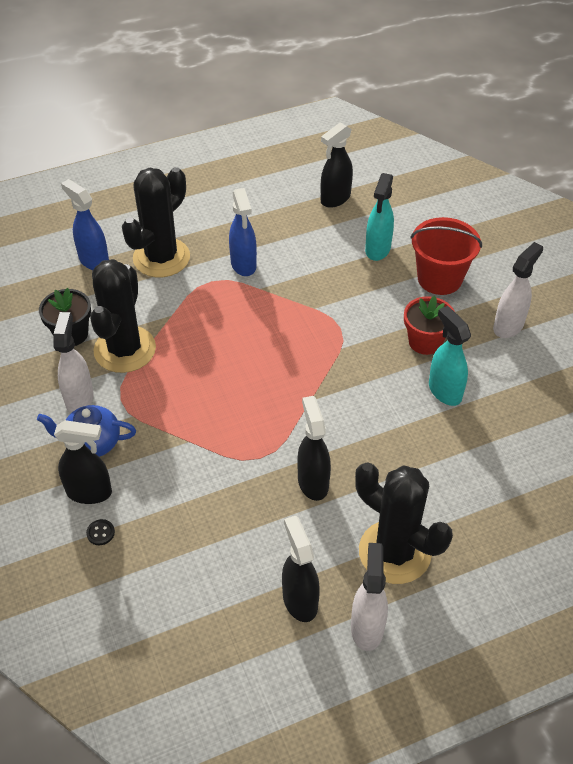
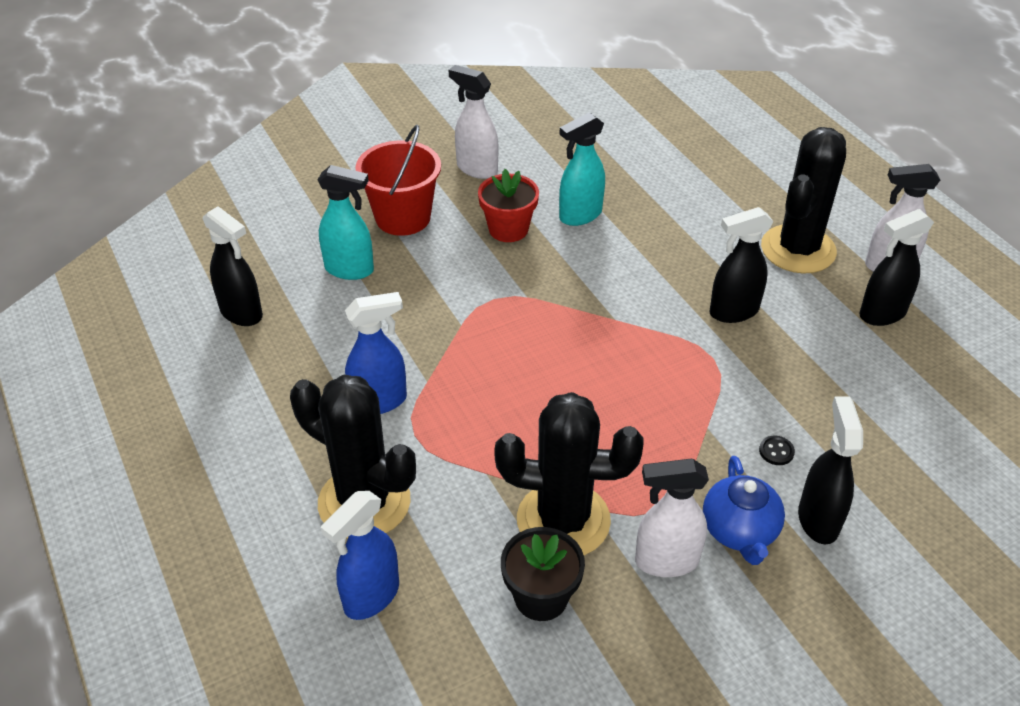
camera: 95 degrees left, 5 degrees down
(100, 533) = (872, 497): black button -> black button (776, 451)

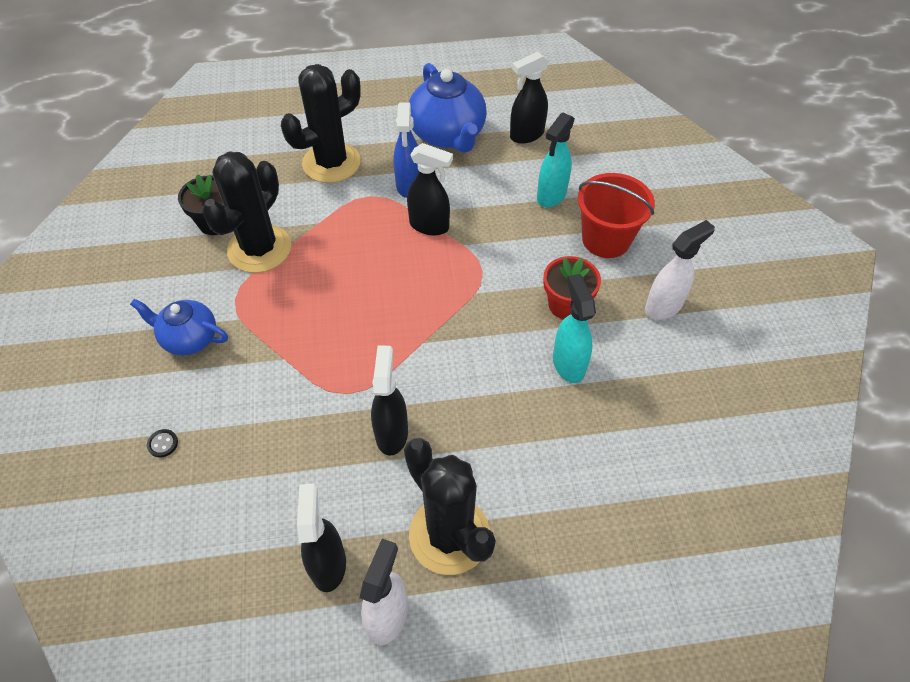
camera: 110 degrees right, 10 degrees up
(263, 389) = (448, 135): none -> blue teapot
(371, 597) = (266, 153): blue spray bottle -> none
(665, 561) = (196, 289): white spray bottle -> none
(776, 451) = (235, 393): black button -> black button (163, 444)
(818, 519) = (166, 390): black spray bottle -> black spray bottle (429, 226)

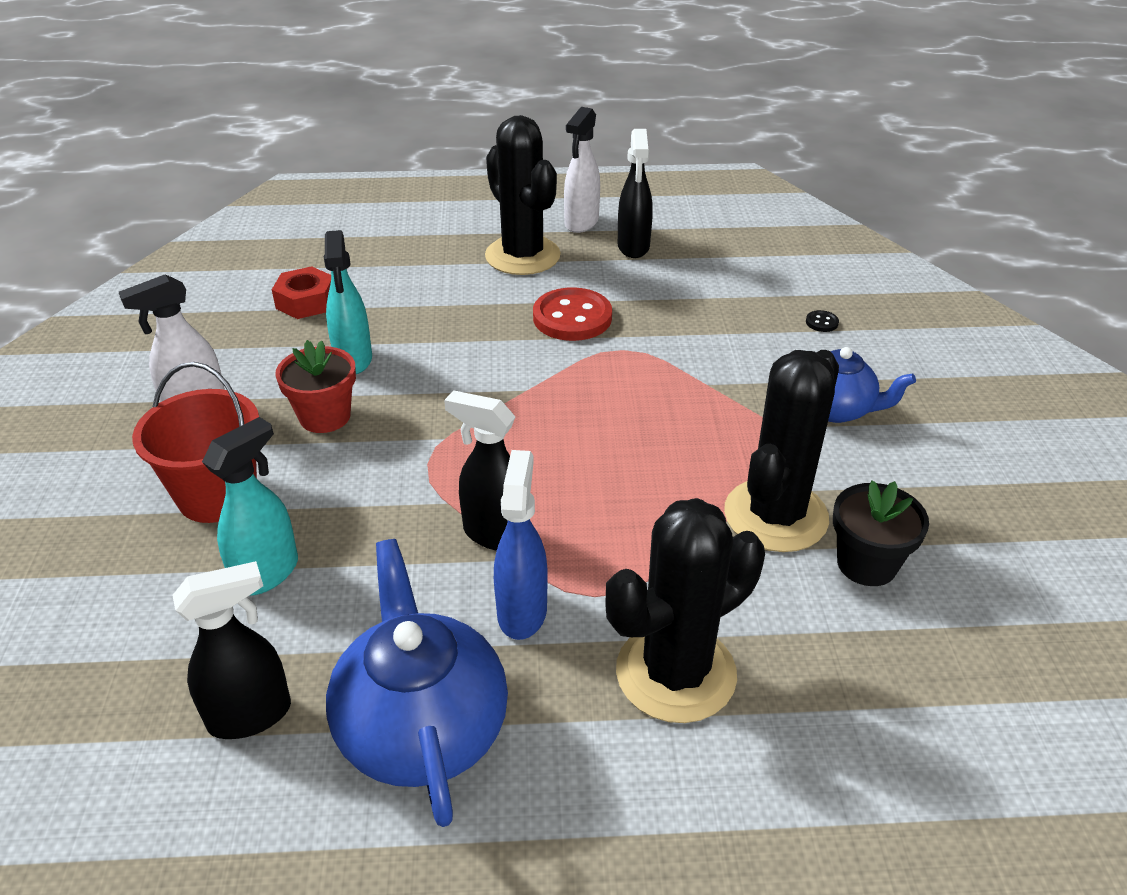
camera: 175 degrees left, 15 degrees down
(392, 433) = (572, 317): black spray bottle -> red button
(642, 437) = (306, 301): none -> red nut

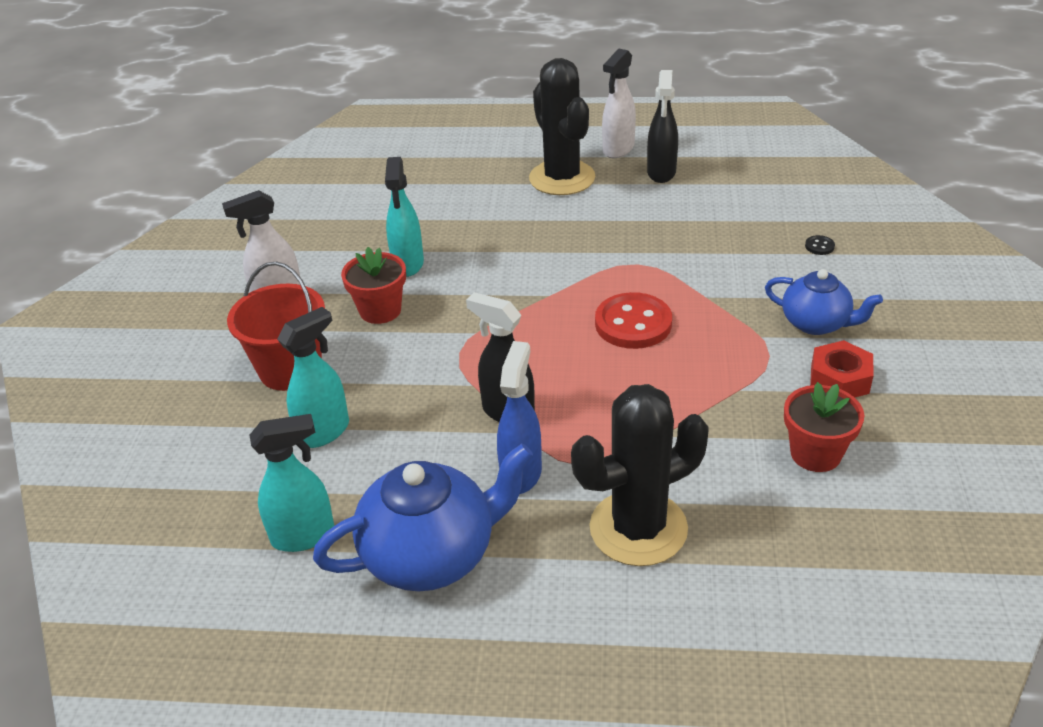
camera: 10 degrees right, 0 degrees up
(251, 715) = (304, 536): black spray bottle -> turquoise spray bottle
(306, 301) = (374, 213): red nut -> red nut (839, 379)
(421, 728) = (432, 554): blue teapot -> blue teapot turned 75 degrees clockwise
(572, 317) = (597, 234): red button -> red button (633, 323)
(775, 515) = (745, 410): black cactus -> none
(866, 564) = (815, 453): black flower pot -> red flower pot

